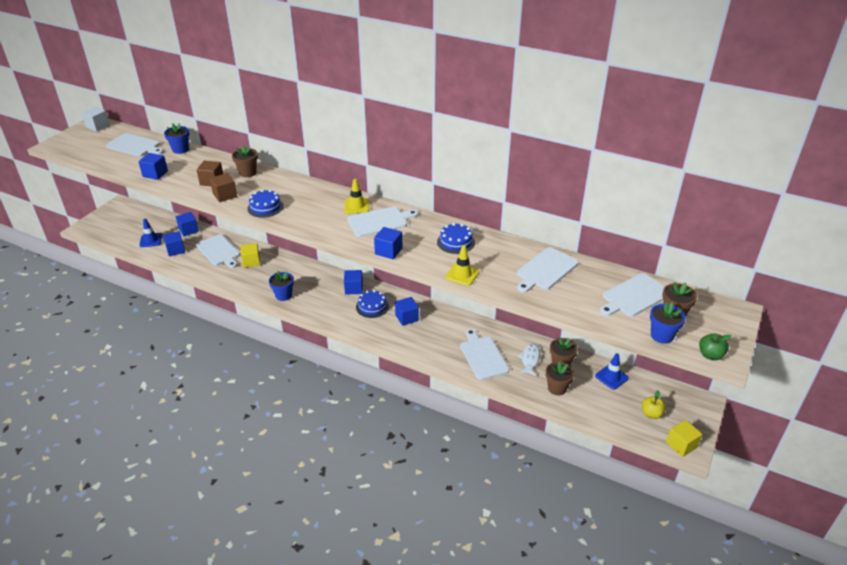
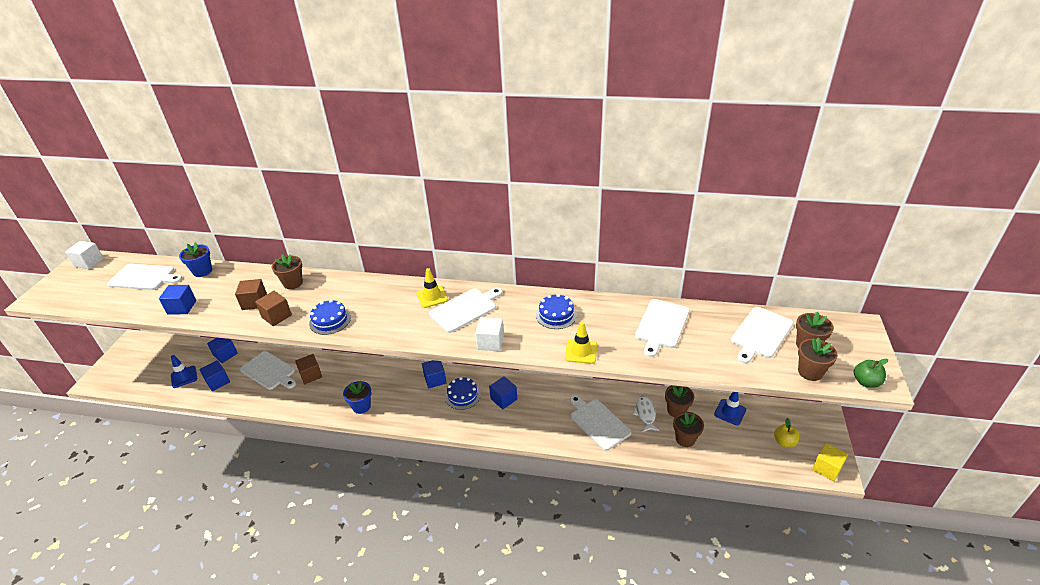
camera: 15 degrees left, 0 degrees up
(251, 261) = (311, 375): yellow cube -> brown cube
(388, 251) = (490, 342): blue cube -> white cube
(662, 335) = (810, 372): blue flower pot -> brown flower pot

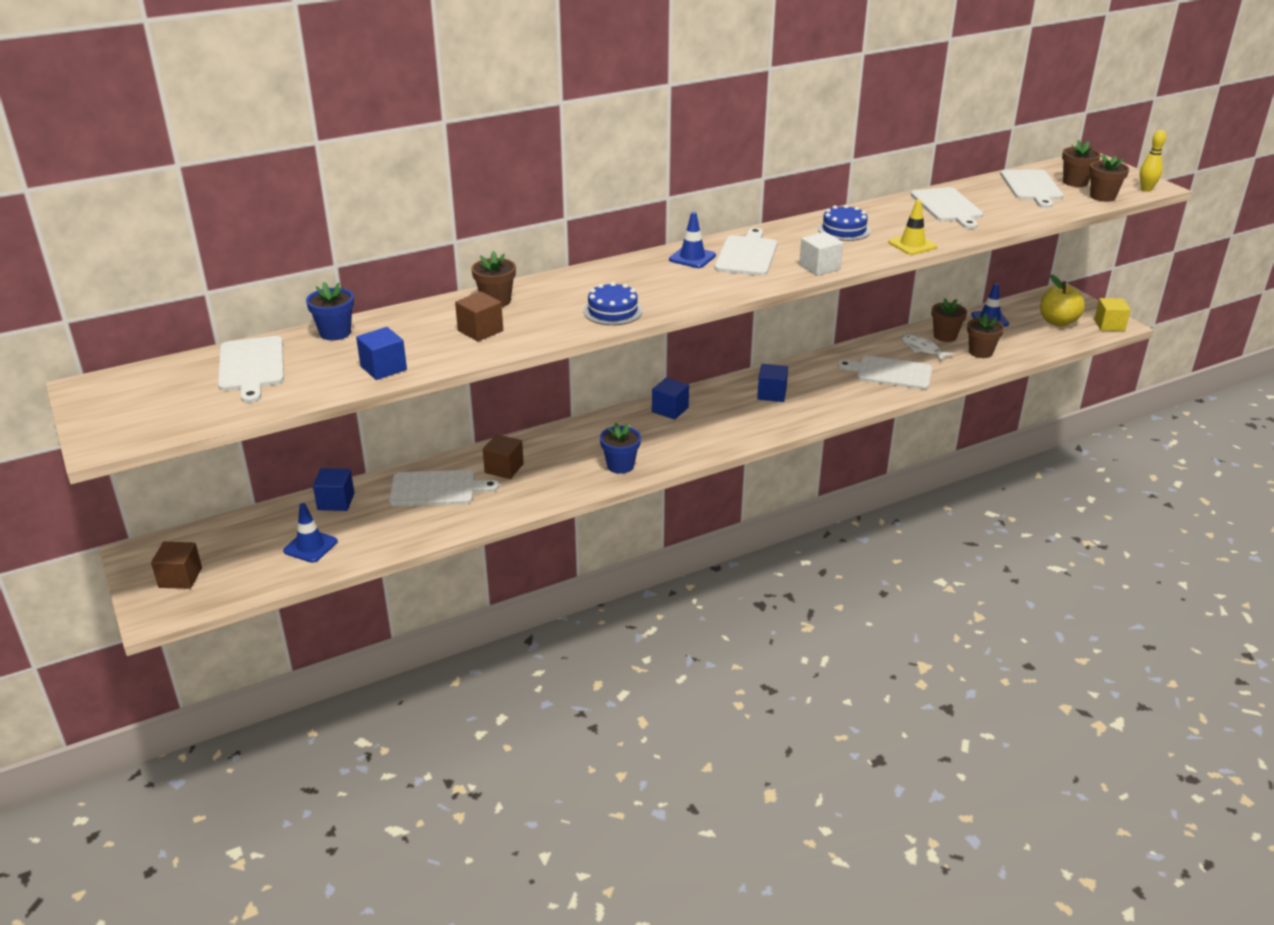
camera: 40 degrees left, 5 degrees down
(89, 262) = (108, 386): white cube -> none
(144, 277) = (251, 366): white cutting board -> white cutting board turned 105 degrees clockwise
(218, 382) = (376, 528): blue cube -> none
(276, 316) = (537, 330): brown cube -> brown cube (180, 578)
(432, 296) = (692, 257): yellow traffic cone -> blue traffic cone
(462, 395) = (723, 409): blue cake -> none
(784, 442) = (1058, 322): yellow apple -> yellow apple, size x1.59
(866, 382) = (1146, 189): green apple -> yellow bowling pin

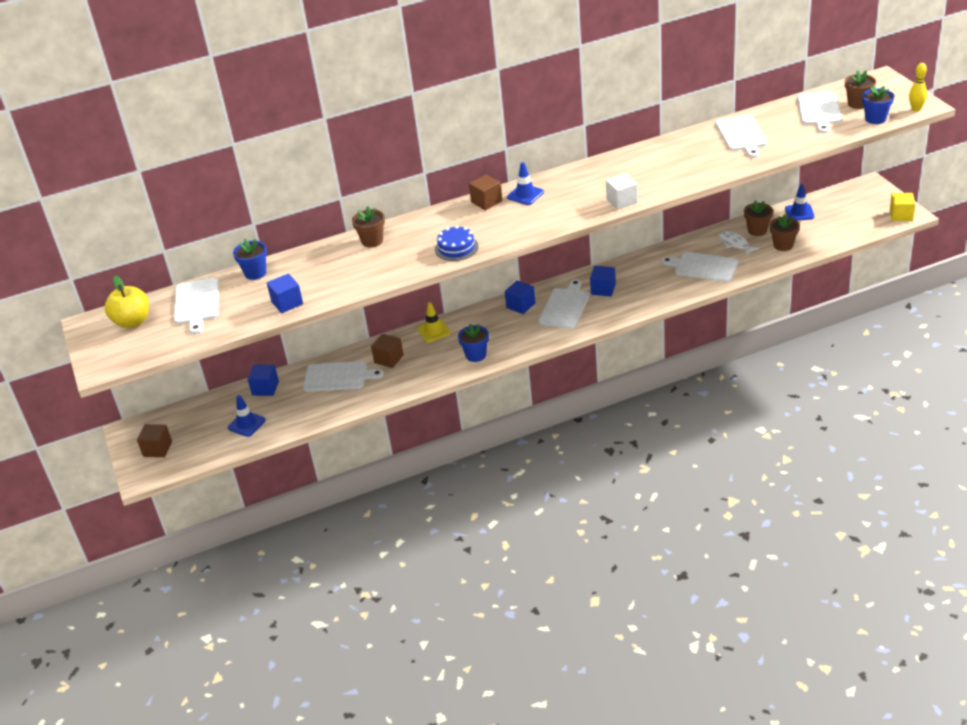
camera: 10 degrees right, 5 degrees up
(480, 331) = (358, 268): brown cube -> brown cube (486, 201)
(747, 255) = (568, 190): white cutting board -> white cutting board (565, 307)
(844, 230) = (650, 162): blue cake -> none
(912, 245) = (701, 176): yellow traffic cone -> yellow traffic cone (434, 331)
(1058, 322) = (857, 213): yellow apple -> yellow apple (132, 321)
(1102, 197) = (875, 119): brown flower pot -> blue flower pot

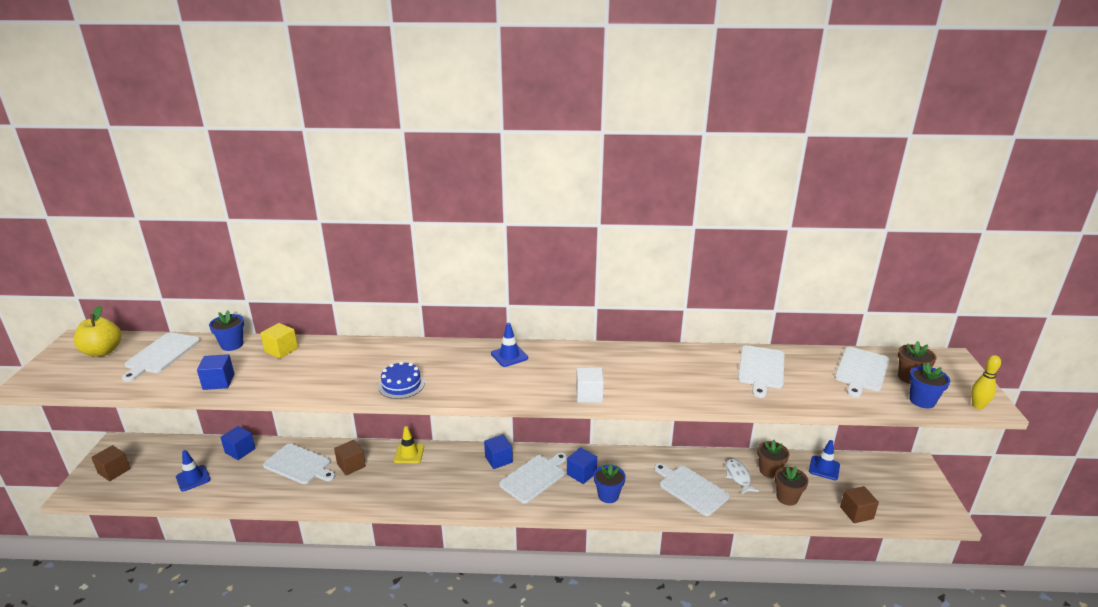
camera: 20 degrees right, 10 degrees down
(372, 241) = (345, 351): brown flower pot -> none
(476, 355) = (420, 493): blue flower pot -> blue flower pot (608, 495)
(486, 201) = (471, 350): brown cube -> brown cube (856, 513)
(901, 215) = (937, 514): yellow cube -> yellow cube (281, 350)

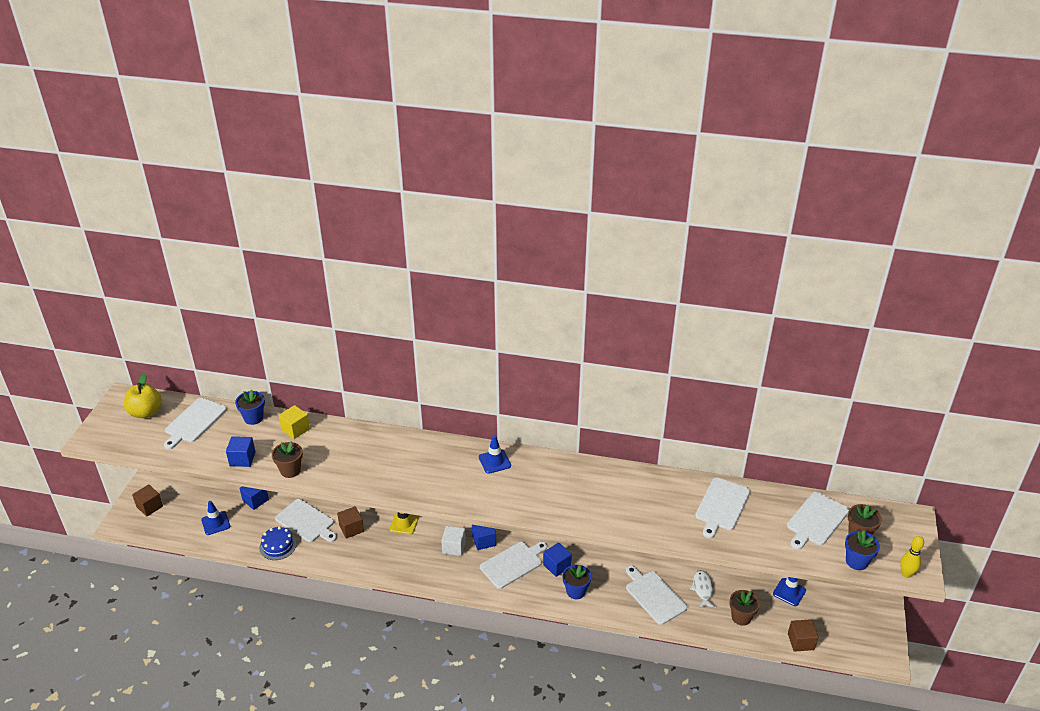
camera: 10 degrees right, 10 degrees up
(401, 384) = (395, 482): blue cake -> blue cake (278, 545)
(589, 395) = (555, 514): white cube -> white cube (454, 547)
(769, 471) = (735, 587): brown flower pot -> brown flower pot (290, 470)

